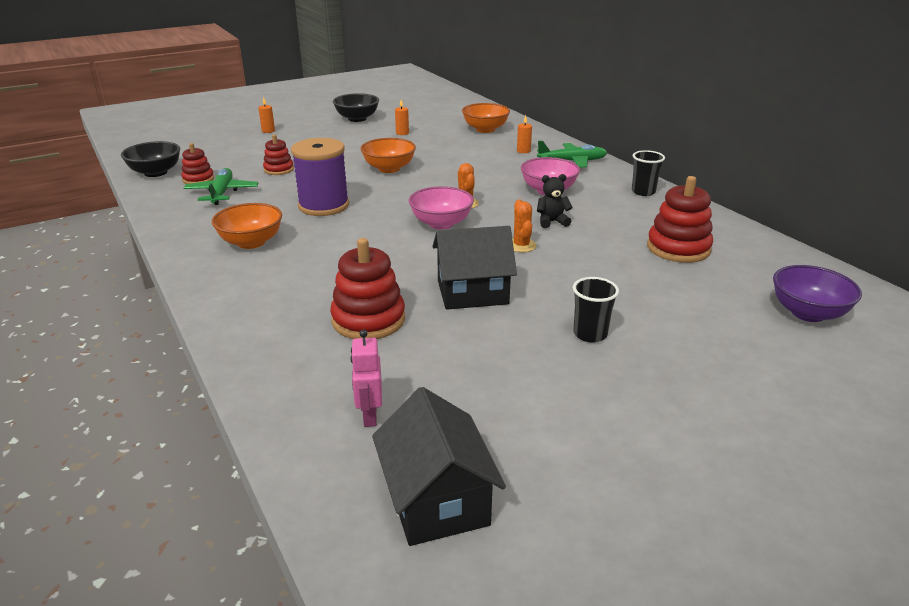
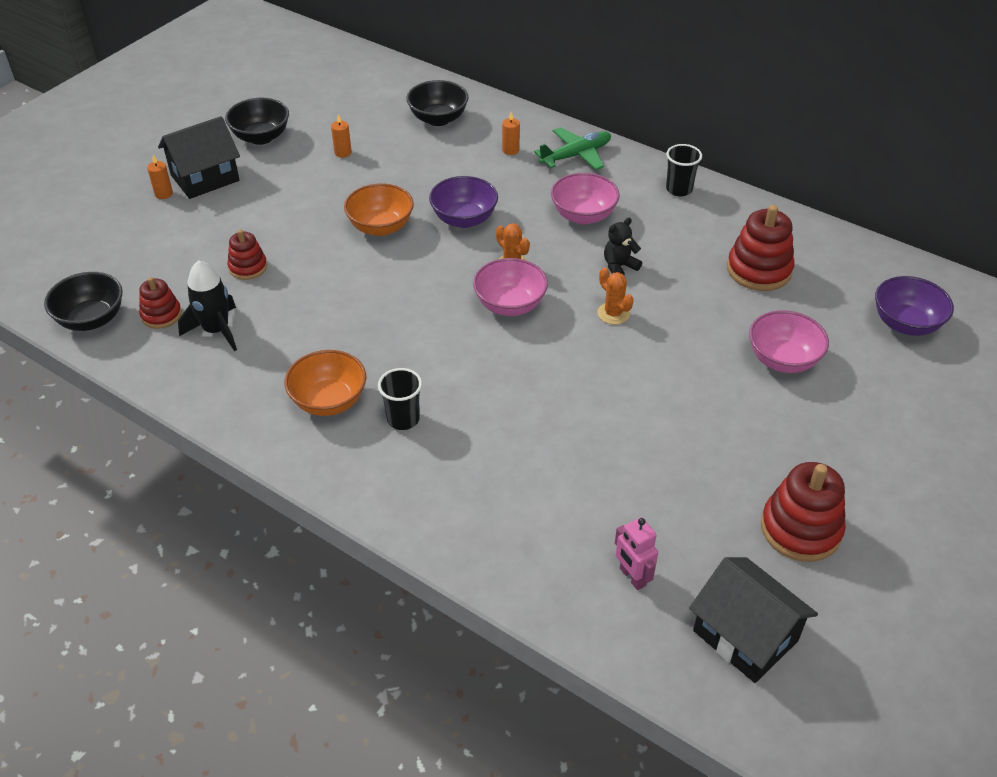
camera: 25 degrees left, 15 degrees up
(222, 193) = (216, 330): green plane -> black rocket
(323, 206) = (358, 315): purple spool -> none
(368, 320) = (543, 467): red stacking toy -> red stacking toy (800, 529)
(453, 176) = (464, 219): none -> purple bowl
(472, 292) = (613, 397): black house -> black house (205, 178)
(485, 129) = (438, 119): orange bowl -> black bowl
(590, 334) = (749, 414): black cup -> black cup (403, 419)
(655, 307) = (782, 360): none -> pink bowl

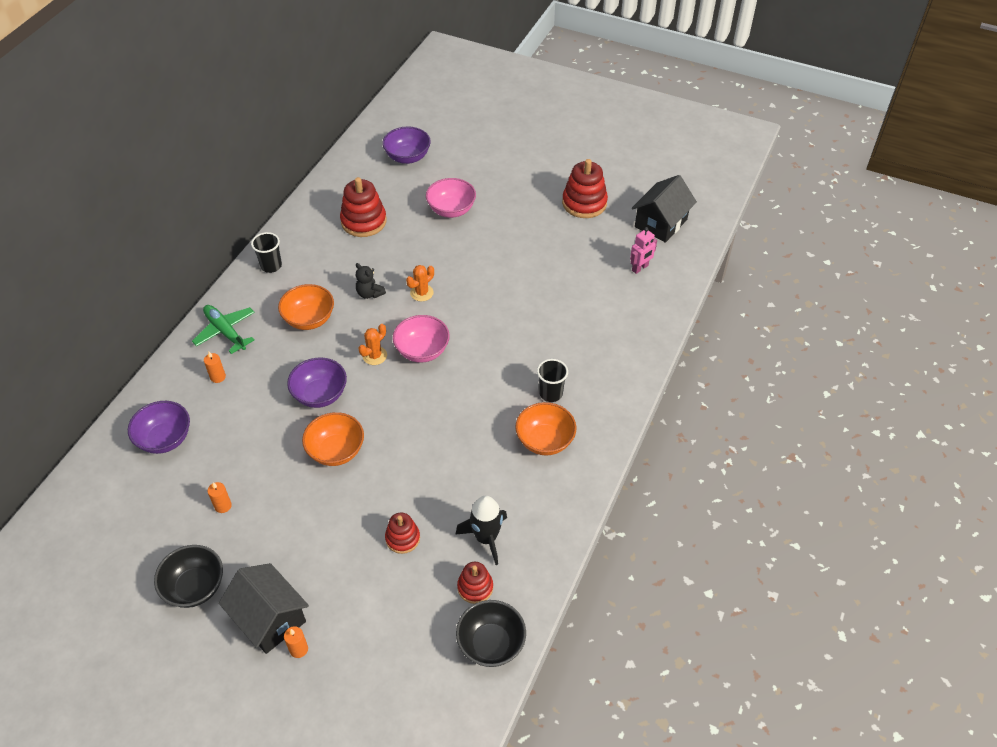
camera: 100 degrees left, 5 degrees up
(438, 119) = (165, 439): black bowl -> purple bowl
(583, 215) = (309, 319): pink bowl -> orange bowl

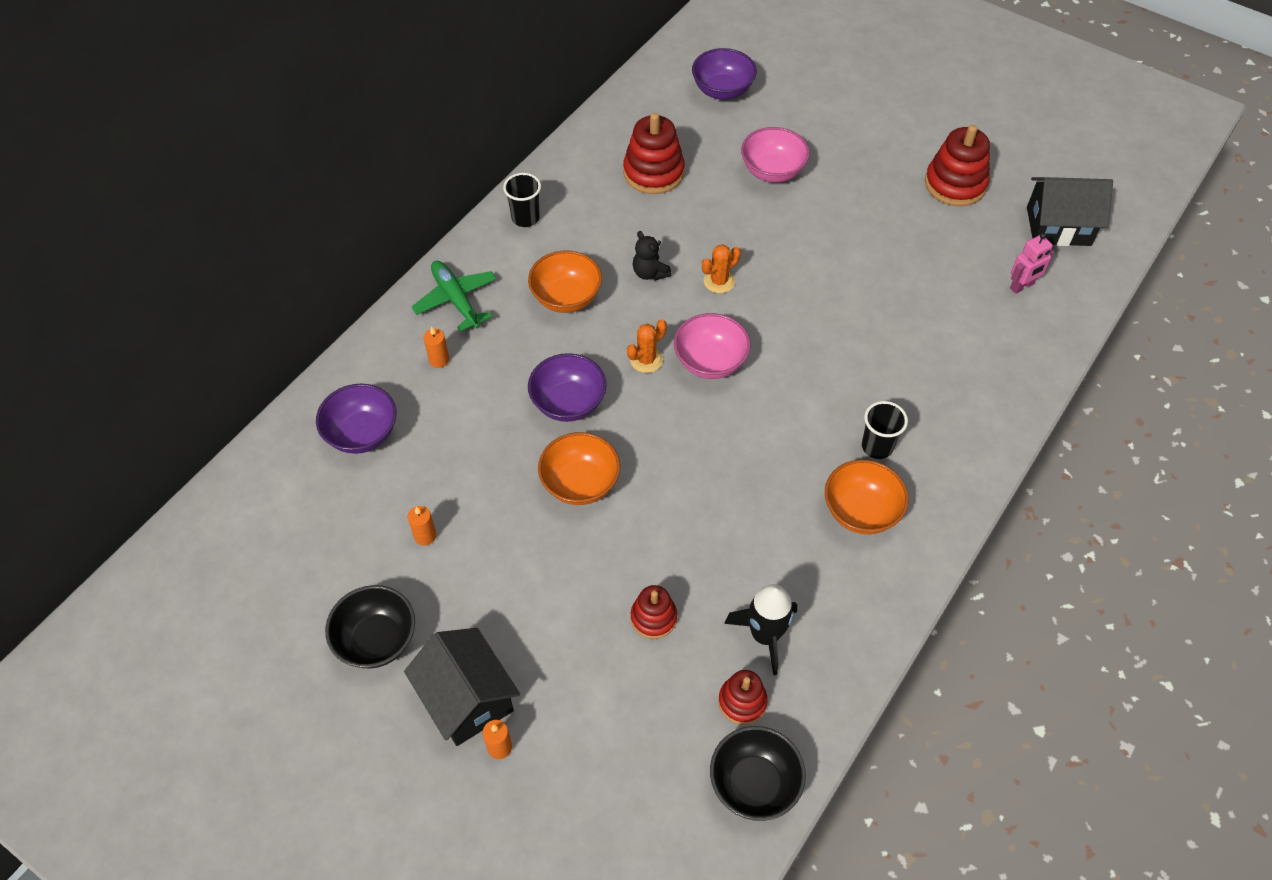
camera: 10 degrees right, 5 degrees up
(660, 223) = (1058, 226): black house -> black house turned 45 degrees clockwise

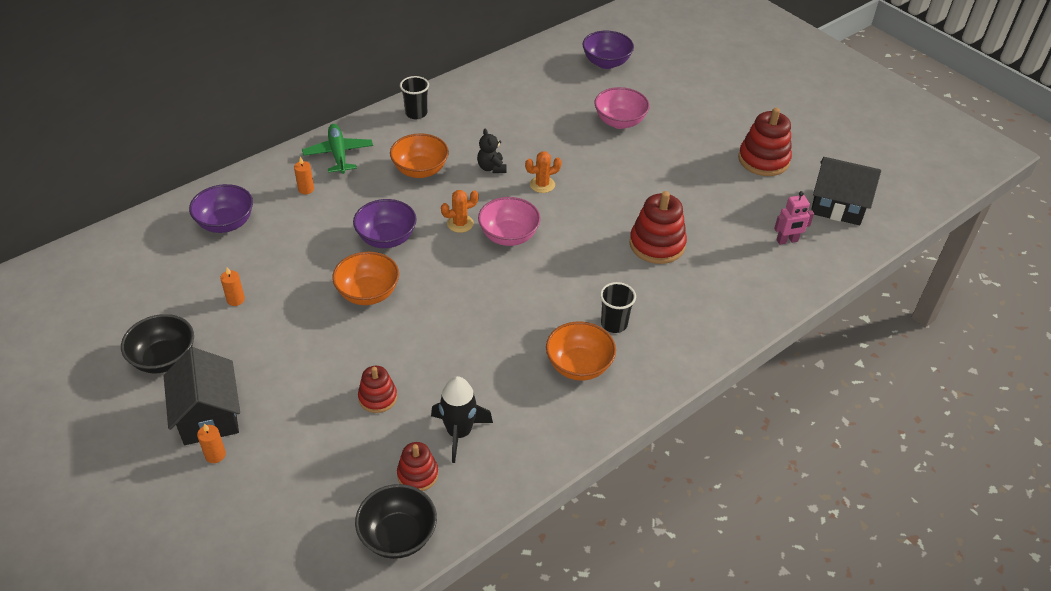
camera: 15 degrees right, 10 degrees down
(653, 172) = (527, 104): red stacking toy -> red stacking toy (657, 244)

